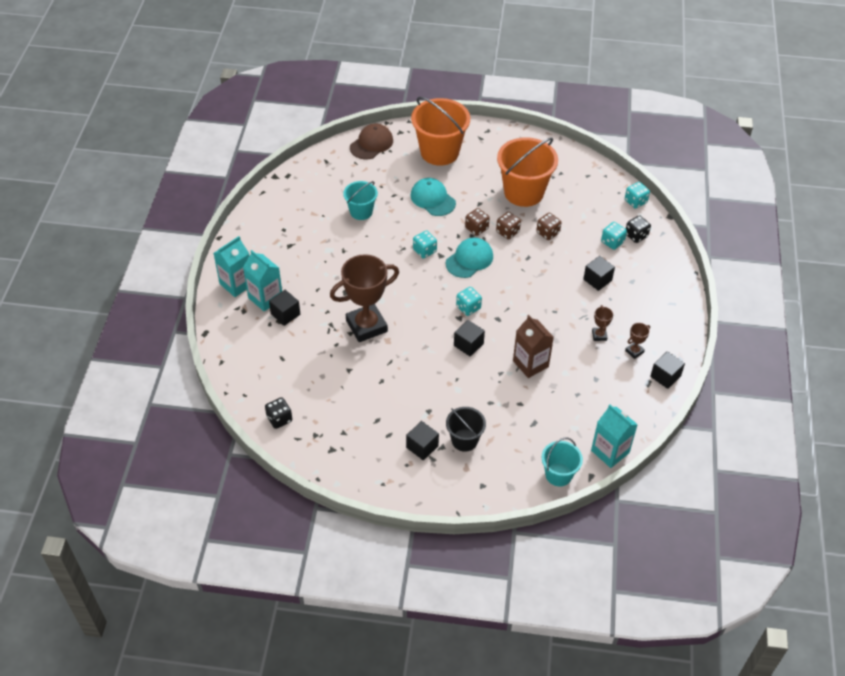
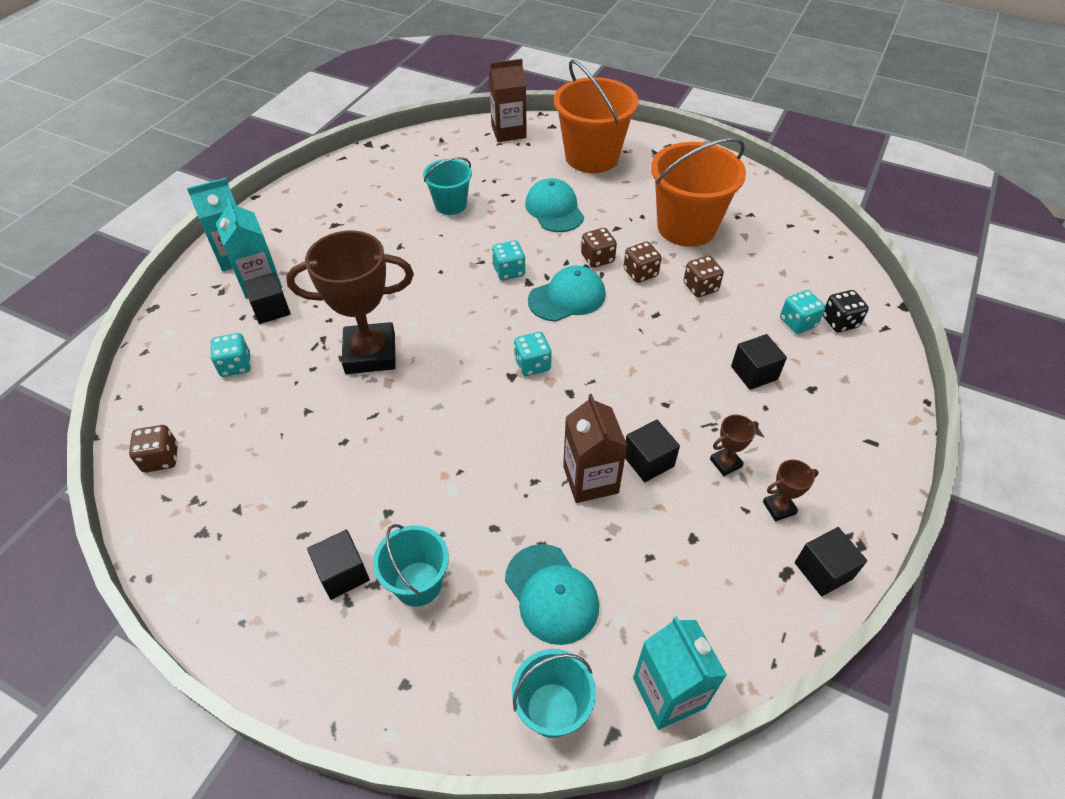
camera: 20 degrees right, 0 degrees up
(279, 419) = (161, 458): black dice -> brown dice
(371, 144) = (508, 132): brown cap -> brown carton
(464, 440) = (418, 583): black bucket -> turquoise bucket
(468, 344) = (505, 421): black cube -> black cube (648, 461)
(535, 425) = (551, 594): none -> turquoise cap
(599, 335) = (725, 463): brown trophy -> brown trophy turned 45 degrees clockwise
(635, 201) = (853, 274): turquoise dice -> turquoise dice (236, 365)

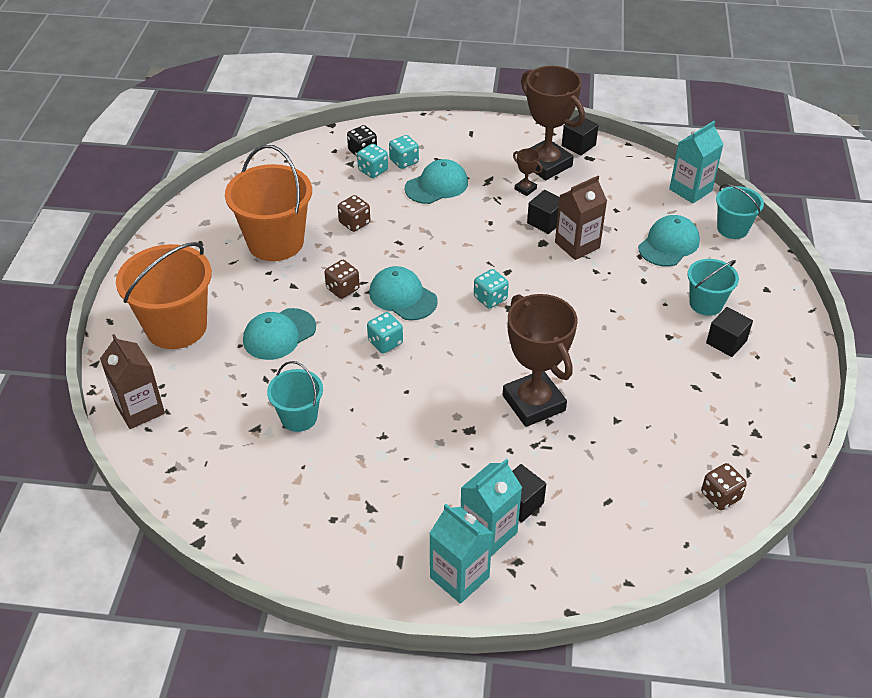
camera: 110 degrees left, 5 degrees down
(236, 365) = (600, 495): turquoise dice -> turquoise dice (404, 161)
(640, 273) = (351, 259): brown dice -> none
(754, 373) = (436, 185): black cube -> turquoise cap
(779, 508) = (546, 164): brown trophy -> brown trophy, size x2.39

